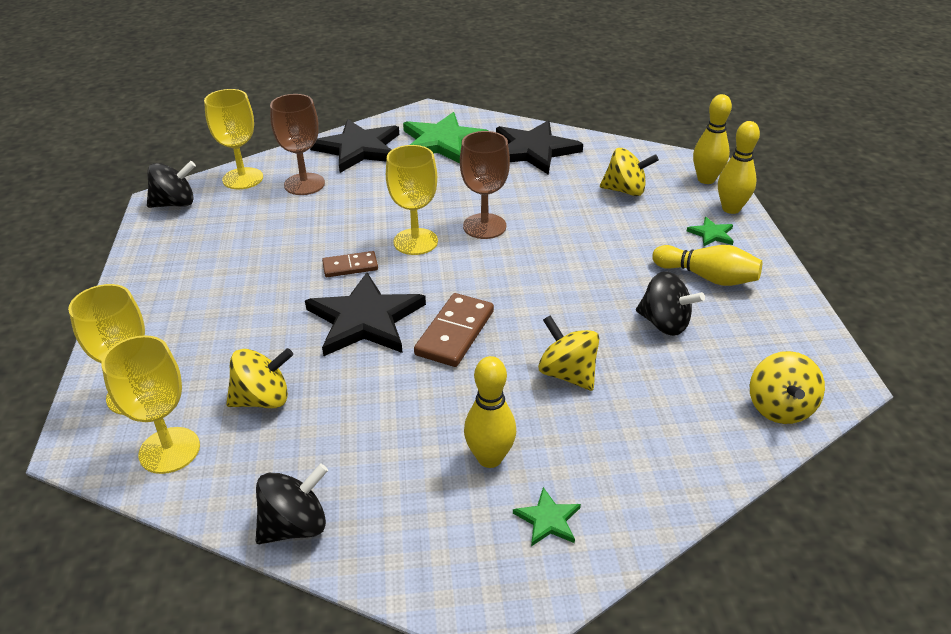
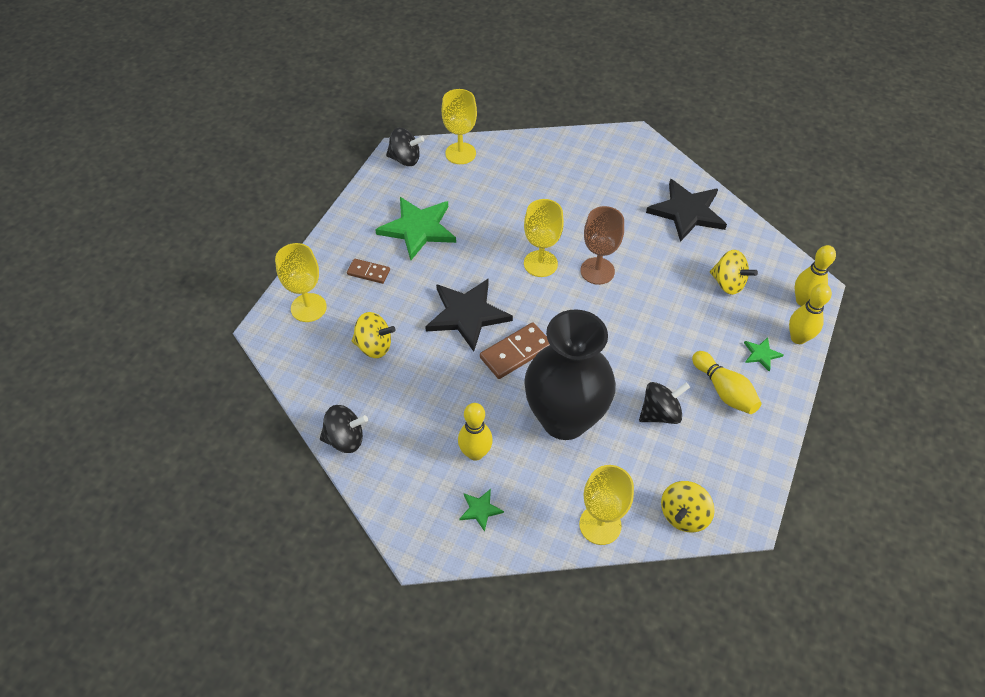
camera: 30 degrees right, 15 degrees up
(169, 450) = (307, 356): yellow goblet -> yellow goblet (600, 525)
(304, 184) = (498, 176): brown goblet -> none
(350, 266) = (484, 266): brown domino -> brown domino (368, 272)
(358, 149) = (557, 156): black star -> none
(443, 142) = (623, 174): green star -> green star (418, 229)
(567, 374) = (564, 419): yellow spinning top -> black vase
(664, 324) = (660, 413): black spinning top -> black spinning top turned 90 degrees counterclockwise

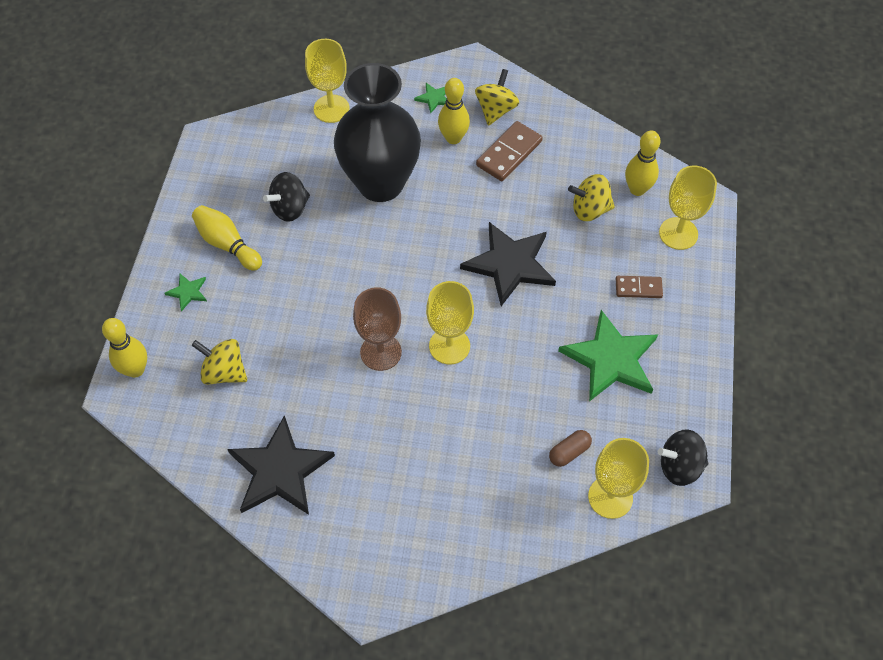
camera: 165 degrees right, 5 degrees up
(345, 439) = (572, 124): black spinning top -> none
(476, 181) = (569, 452): none -> brown capsule
(516, 352) = (445, 236): brown domino -> brown domino (509, 153)
(683, 515) = (261, 130): yellow spinning top -> yellow spinning top (496, 110)
(798, 338) = (146, 320): yellow bowling pin -> yellow bowling pin (637, 189)

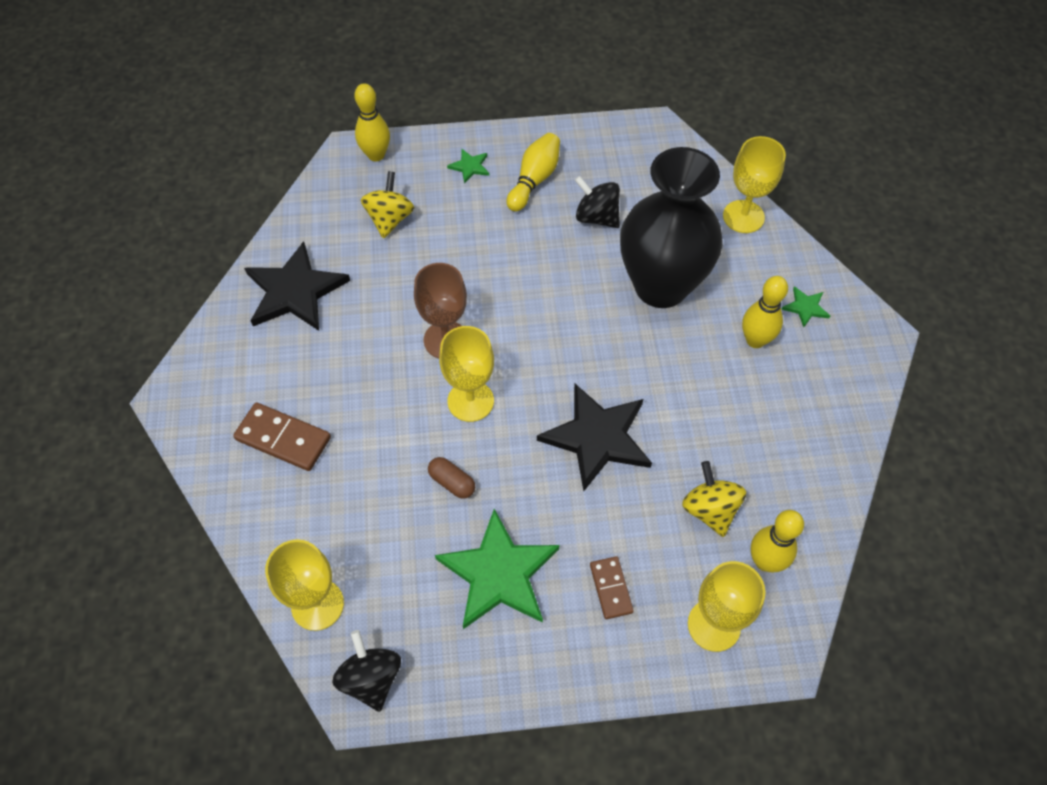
camera: 75 degrees right, 0 degrees up
(496, 110) = (818, 374): yellow spinning top -> none
(509, 153) = (758, 403): brown domino -> brown domino (283, 439)
(569, 452) = (365, 550): brown capsule -> brown capsule (452, 482)

